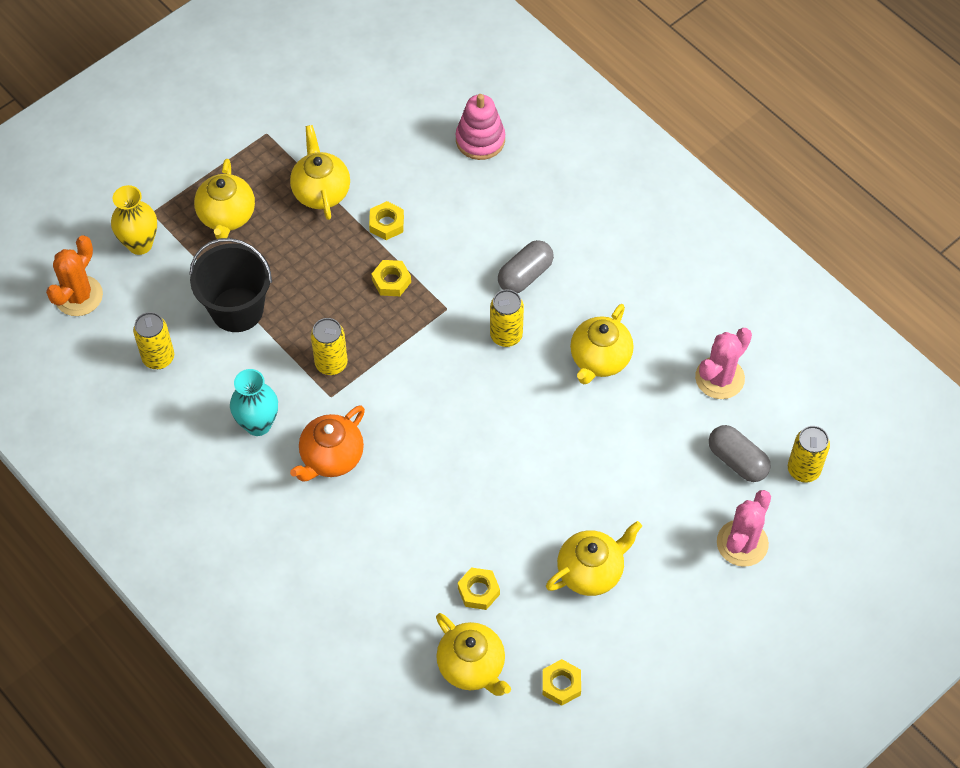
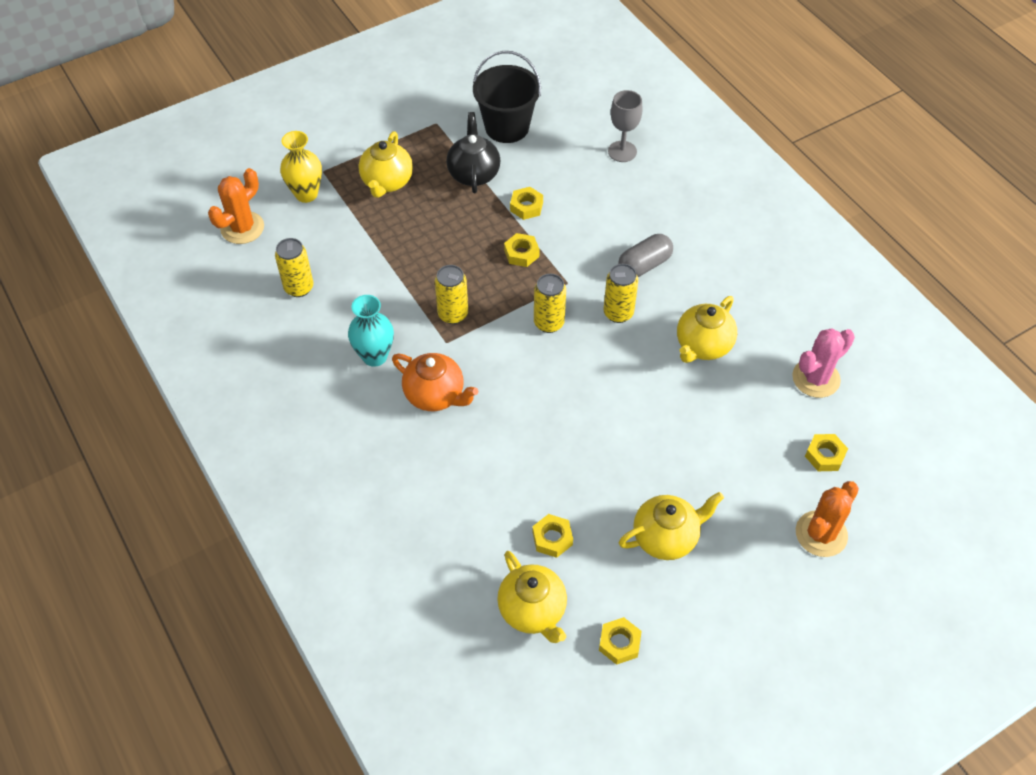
camera: 10 degrees right, 5 degrees down
(237, 309) = (378, 258): black bucket -> black bucket (507, 127)
(321, 191) = (473, 174): yellow teapot -> black teapot
(331, 458) = (435, 395): orange teapot -> orange teapot turned 105 degrees counterclockwise
(480, 140) = (622, 151): pink stacking toy -> grey goblet
(737, 461) = (824, 455): grey capsule -> yellow nut
(742, 543) = (821, 534): pink cactus -> orange cactus
(803, 470) = (890, 474): yellow can -> yellow can (549, 323)

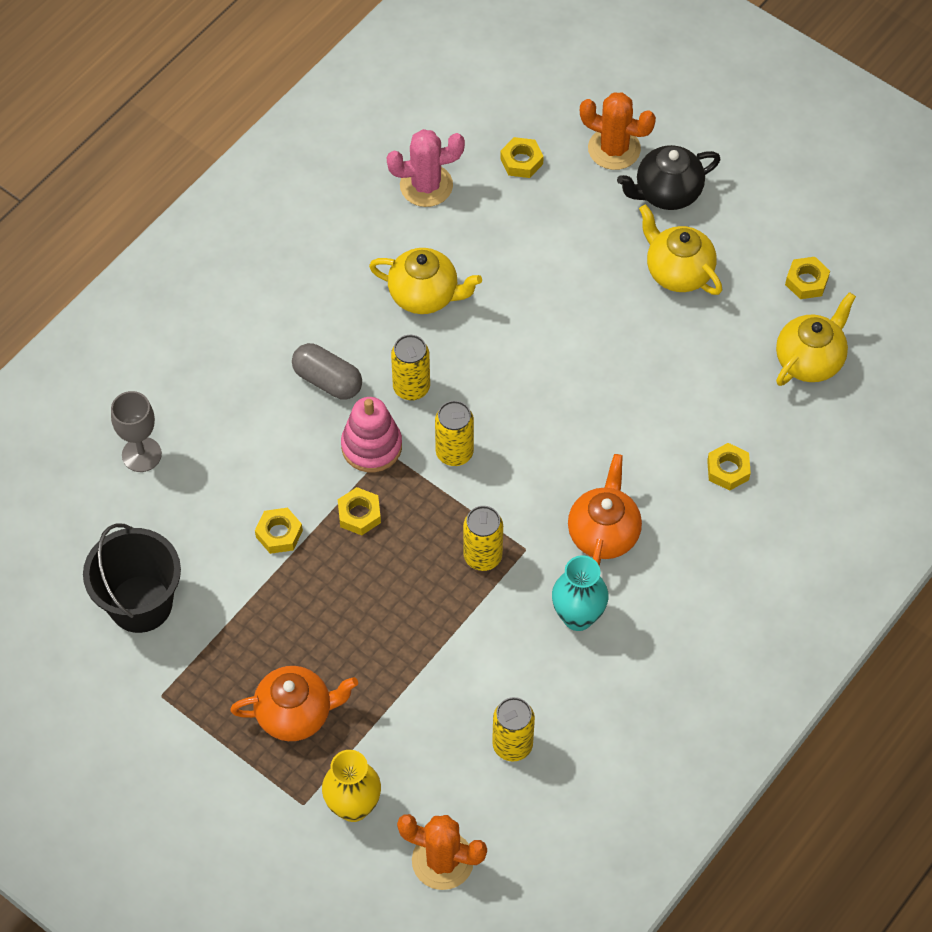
camera: 110 degrees left, 5 degrees up
(387, 182) = (296, 714): yellow teapot -> orange teapot
(473, 174) = (242, 614): black teapot -> black teapot (667, 193)
(552, 538) = (725, 367): yellow nut -> yellow nut (728, 470)
(576, 275) = (371, 446): none -> pink stacking toy
(816, 378) = (426, 185): pink cactus -> pink cactus turned 45 degrees counterclockwise

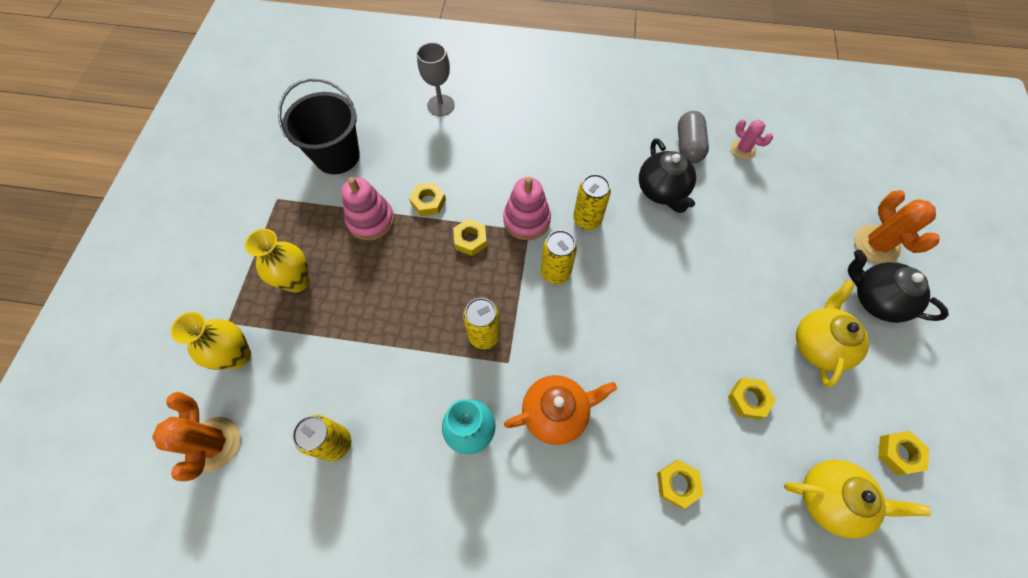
camera: 60 degrees right, 5 degrees up
(263, 605) = (371, 220): none -> pink stacking toy
(296, 714) = (297, 281): orange teapot -> yellow vase
(327, 380) = (558, 170): grey capsule -> grey capsule (688, 145)
(425, 295) = (662, 191): yellow teapot -> black teapot
(426, 185) = (742, 149): pink cactus -> pink cactus, size x0.61
(521, 161) = (811, 193): yellow nut -> yellow nut (748, 399)

